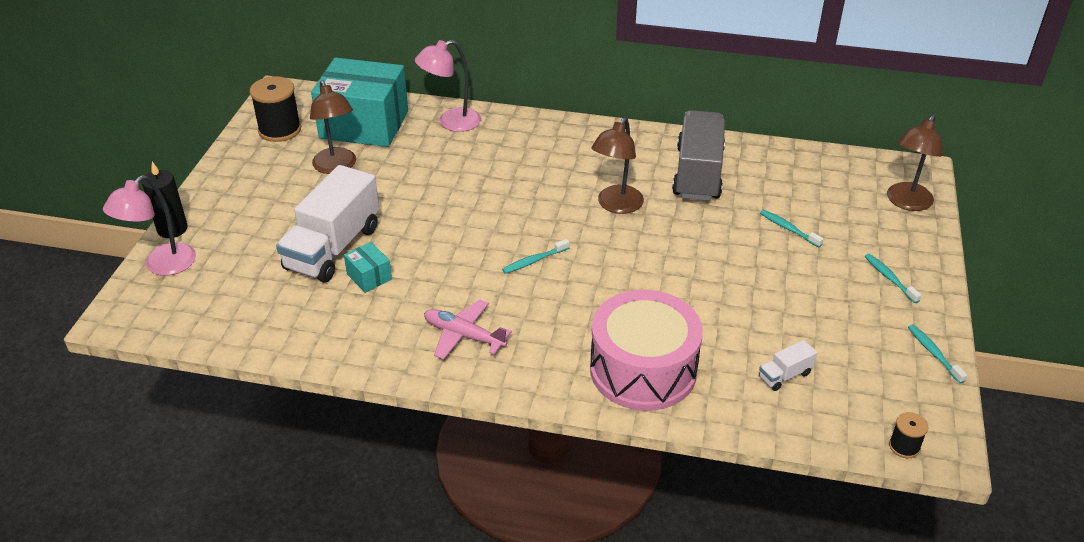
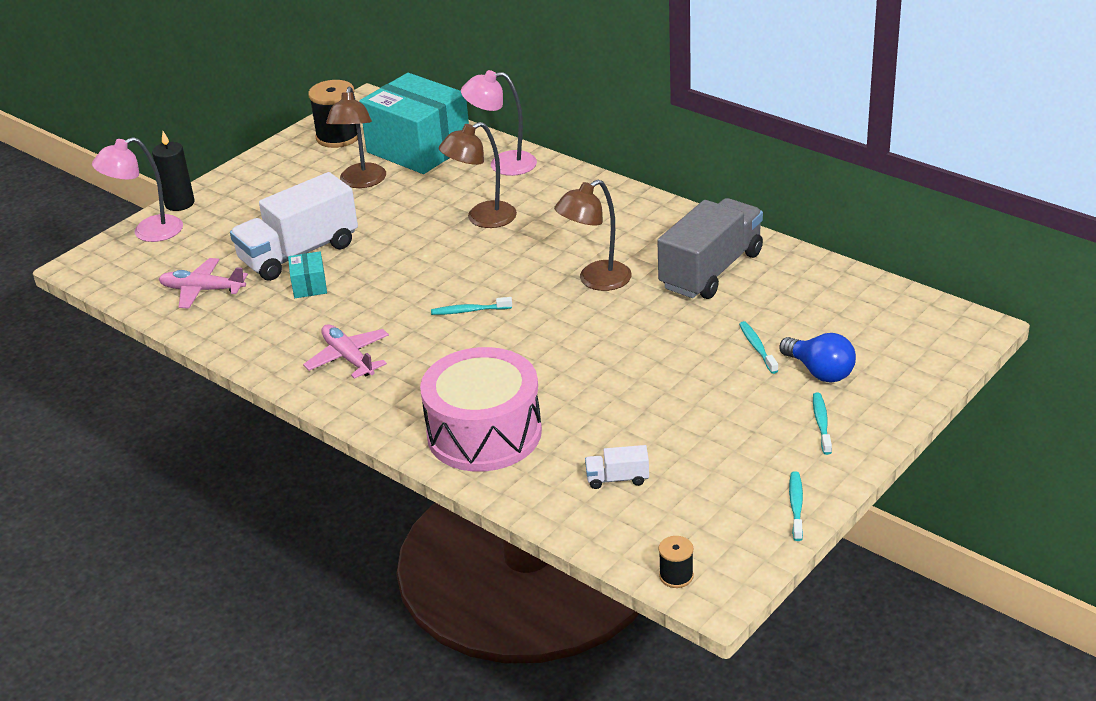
camera: 30 degrees right, 5 degrees down
(266, 309) = (202, 290): none -> pink plane
(850, 236) = (820, 372): none -> blue light bulb
(906, 202) = (920, 355): brown lamp -> brown lamp (482, 219)

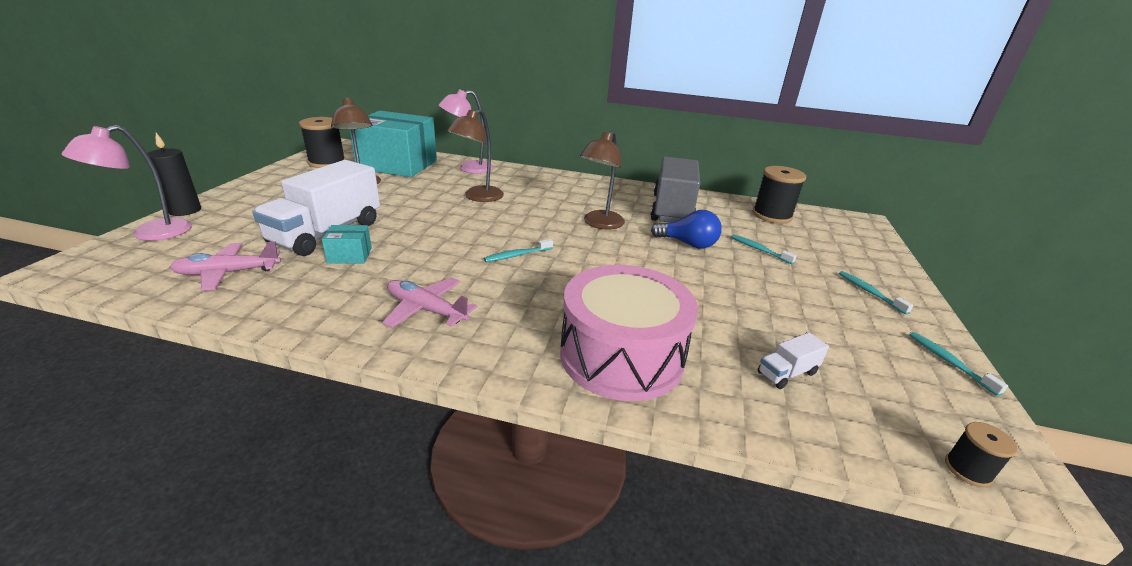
camera: 30 degrees left, 5 degrees down
(309, 286) = (350, 255): turquoise box -> turquoise box turned 60 degrees counterclockwise
(820, 372) = (819, 258): blue light bulb -> blue light bulb (688, 244)
(844, 298) = (772, 215): none -> black spool

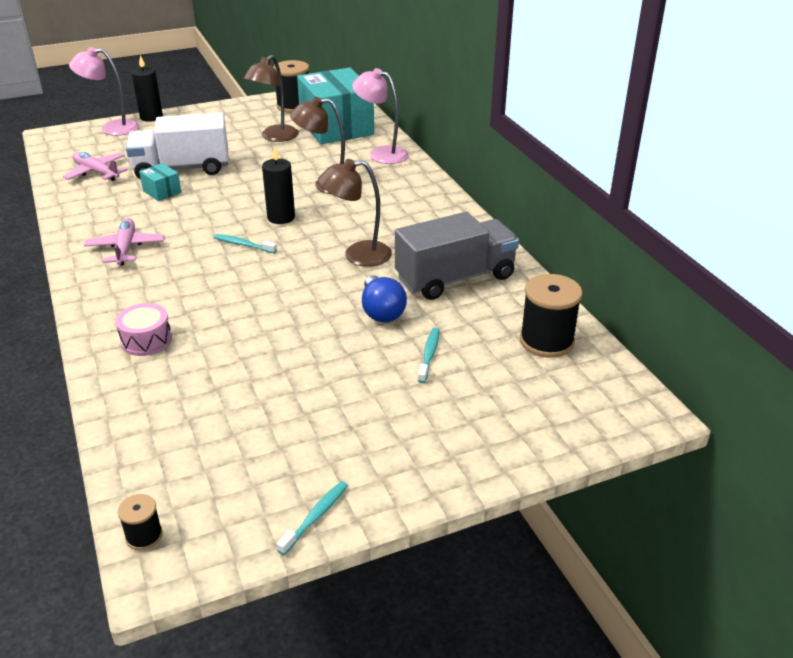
camera: 55 degrees right, 5 degrees up
(498, 227) = (281, 217): none -> black candle
(621, 356) = (146, 340): pink drum -> pink drum, size x0.47
(787, 373) = (198, 421): white truck -> none
(869, 292) = (417, 446): turquoise toothbrush -> none

